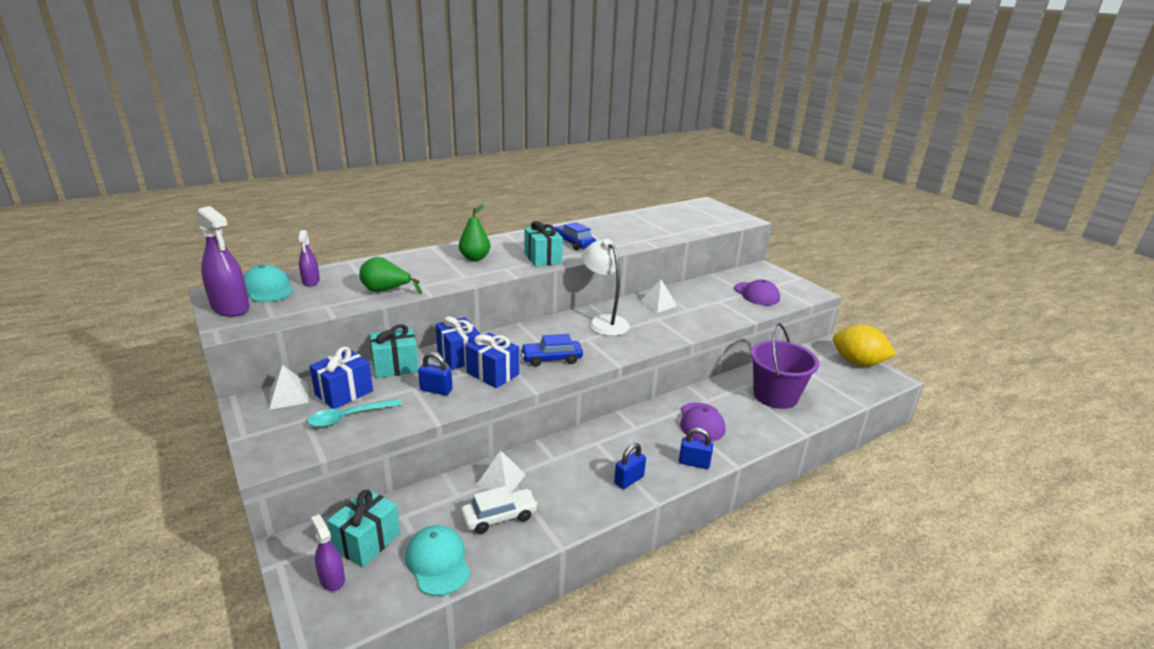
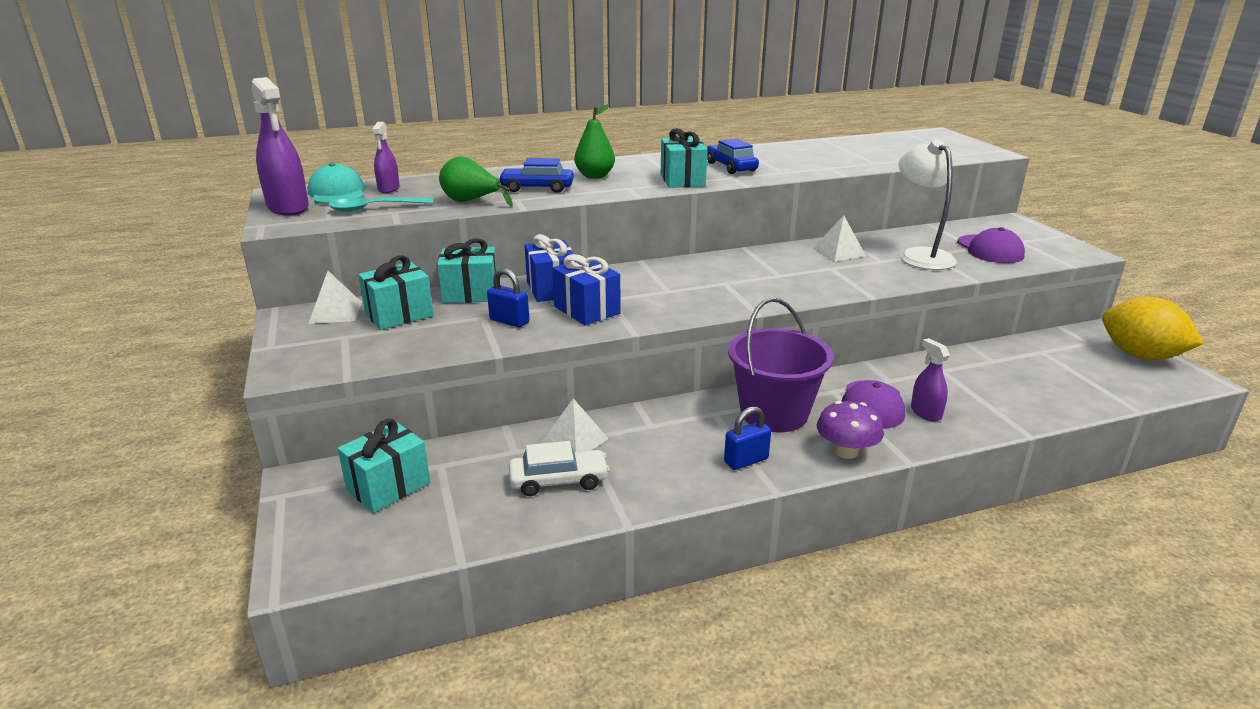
camera: 15 degrees right, 0 degrees up
(332, 579) = (334, 520): purple spray bottle -> purple spray bottle (925, 412)
(344, 393) = (399, 315): blue gift -> turquoise gift
(349, 417) = (395, 339): turquoise spoon -> turquoise spoon (374, 208)
(438, 562) = (465, 520): turquoise cap -> none
(551, 359) = (669, 300): blue car -> blue car (537, 188)
(604, 322) = (755, 266): white lamp -> white lamp (920, 255)
(694, 463) = (846, 451): blue padlock -> purple mushroom
(775, 395) = (995, 384): purple bucket -> purple bucket (774, 413)

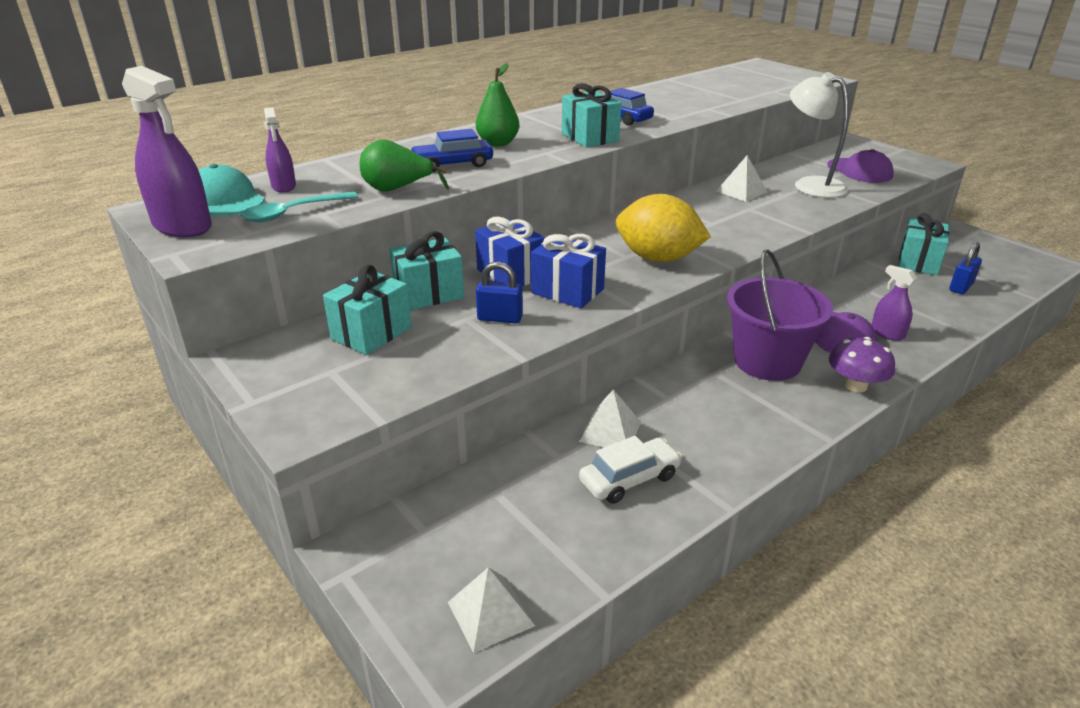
camera: 20 degrees left, 5 degrees up
(335, 312) = (293, 344): white pyramid -> white pyramid (490, 614)
(388, 486) = (459, 531): turquoise gift -> turquoise gift (918, 262)
(746, 461) = (781, 415): blue padlock -> blue padlock (961, 287)
(1140, 355) = (998, 248): yellow lemon -> yellow lemon (658, 258)

